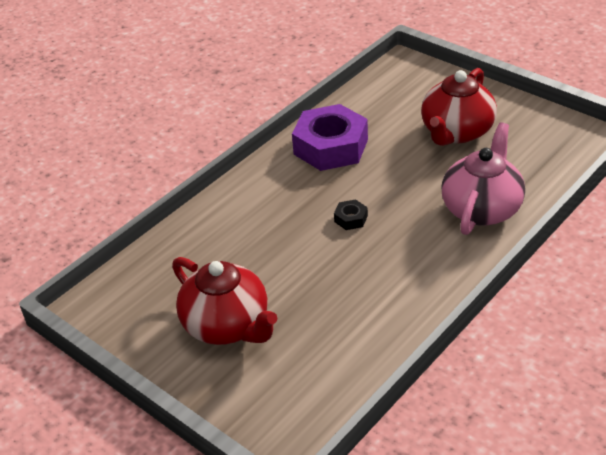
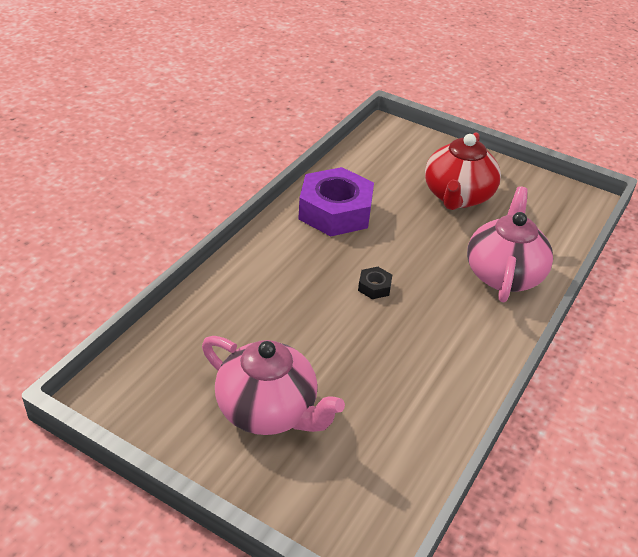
camera: 15 degrees left, 0 degrees up
(227, 325) = (268, 410): red teapot -> pink teapot

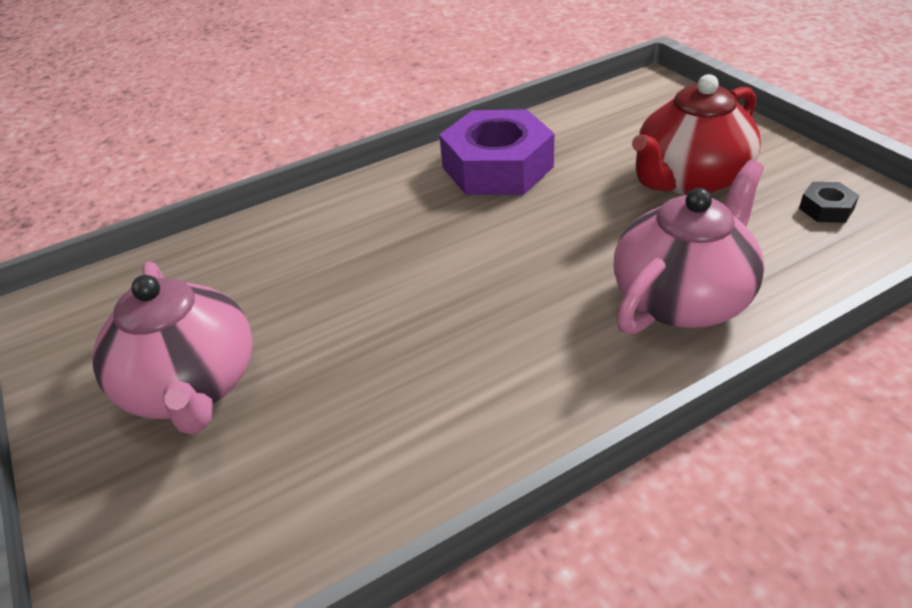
camera: 35 degrees right, 0 degrees up
(374, 287) = (468, 268): black nut -> black nut (826, 209)

